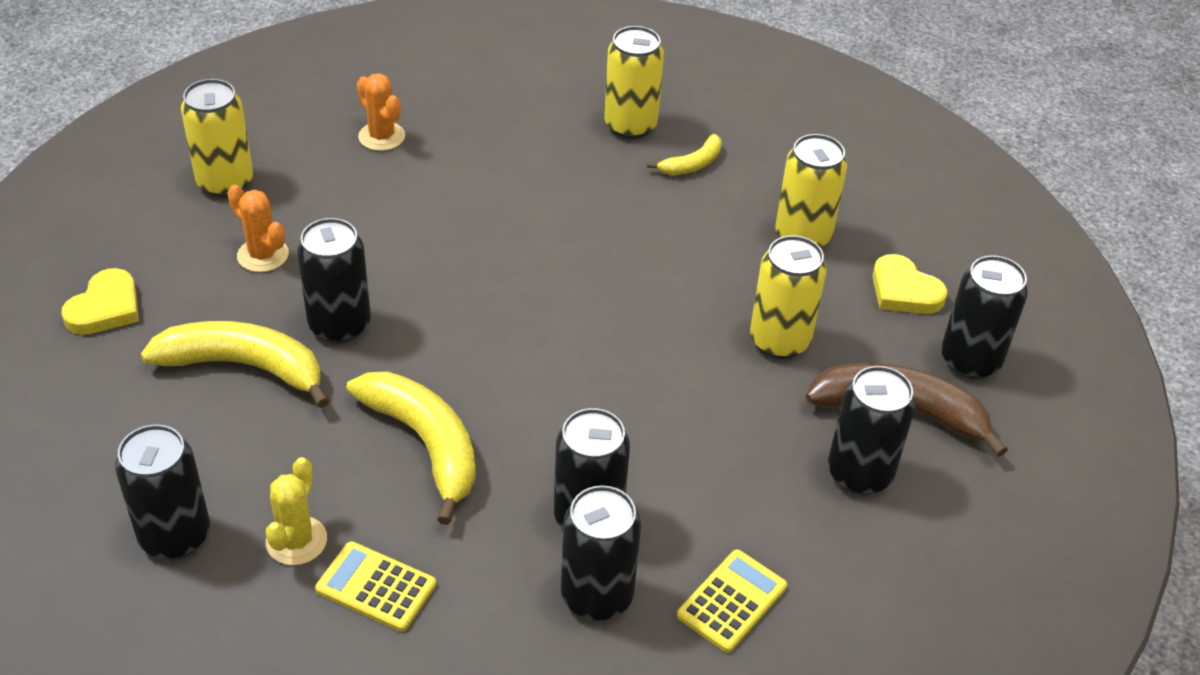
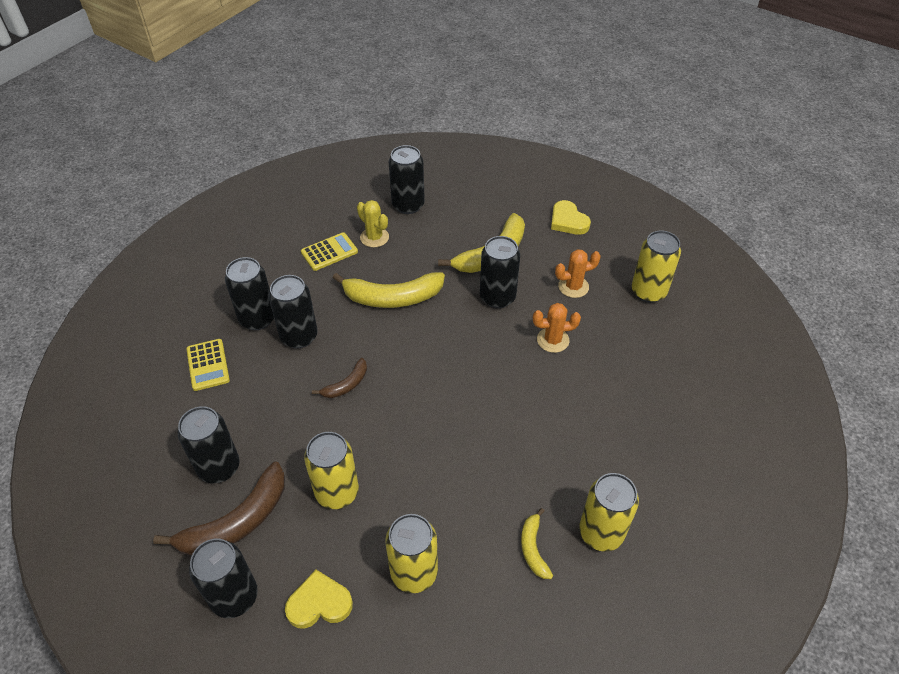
camera: 125 degrees right, 5 degrees up
(381, 136) = (659, 378): orange cactus -> orange cactus (553, 340)
(625, 413) = (346, 384): none -> brown banana

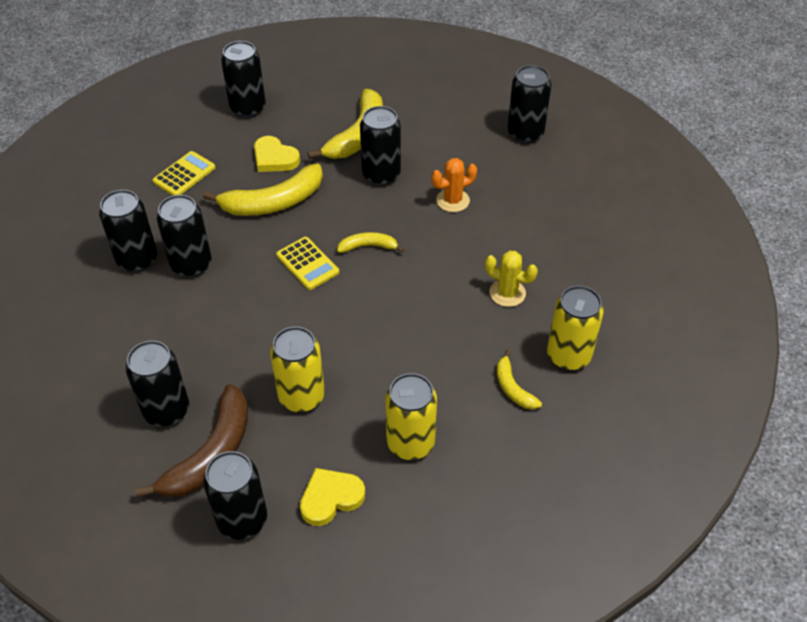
camera: 20 degrees left, 0 degrees up
(208, 365) = (104, 318): yellow calculator -> yellow calculator (307, 264)
(346, 384) = (264, 296): brown banana -> none
(374, 237) = (226, 148): yellow cactus -> yellow cactus (507, 293)
(457, 363) = (368, 246): none -> yellow banana
(568, 221) = (420, 86): yellow heart -> yellow heart (274, 158)
(573, 286) = (451, 146): orange cactus -> none
(648, 292) = (525, 133): yellow can -> black can

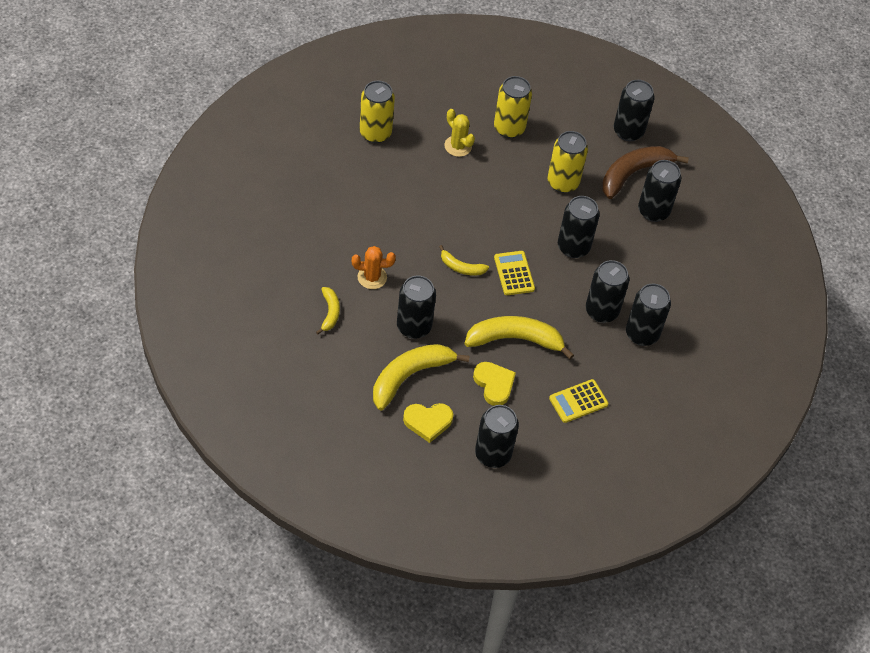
camera: 160 degrees left, 5 degrees up
(330, 498) = (572, 121): yellow heart -> yellow heart (428, 422)
(507, 293) = (384, 189): yellow cactus -> yellow cactus (458, 146)
(513, 388) = (425, 130): yellow banana -> yellow banana (330, 312)
(525, 133) = (266, 313): black can -> black can (573, 247)

